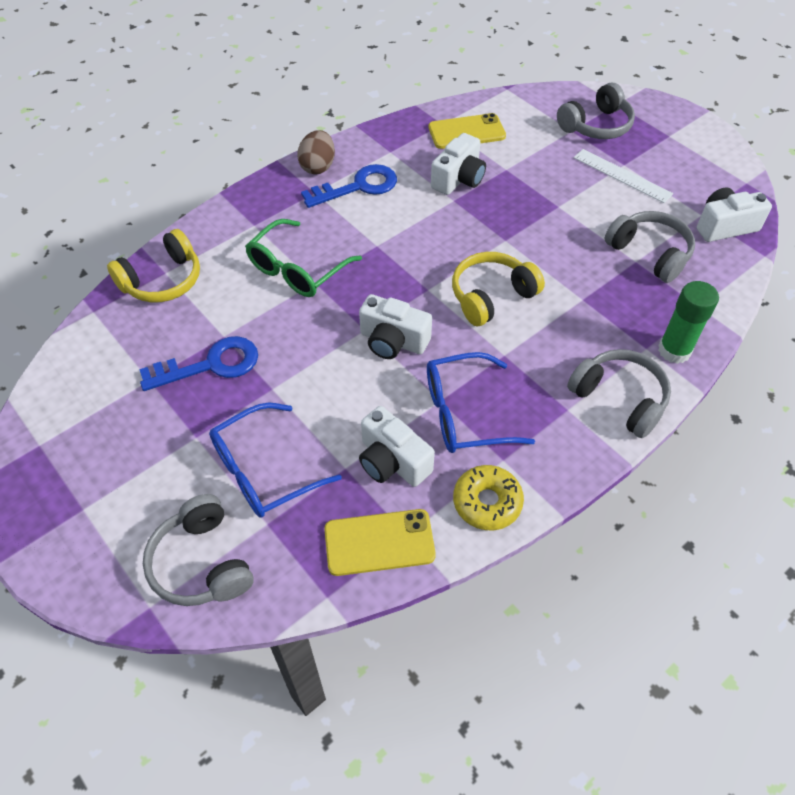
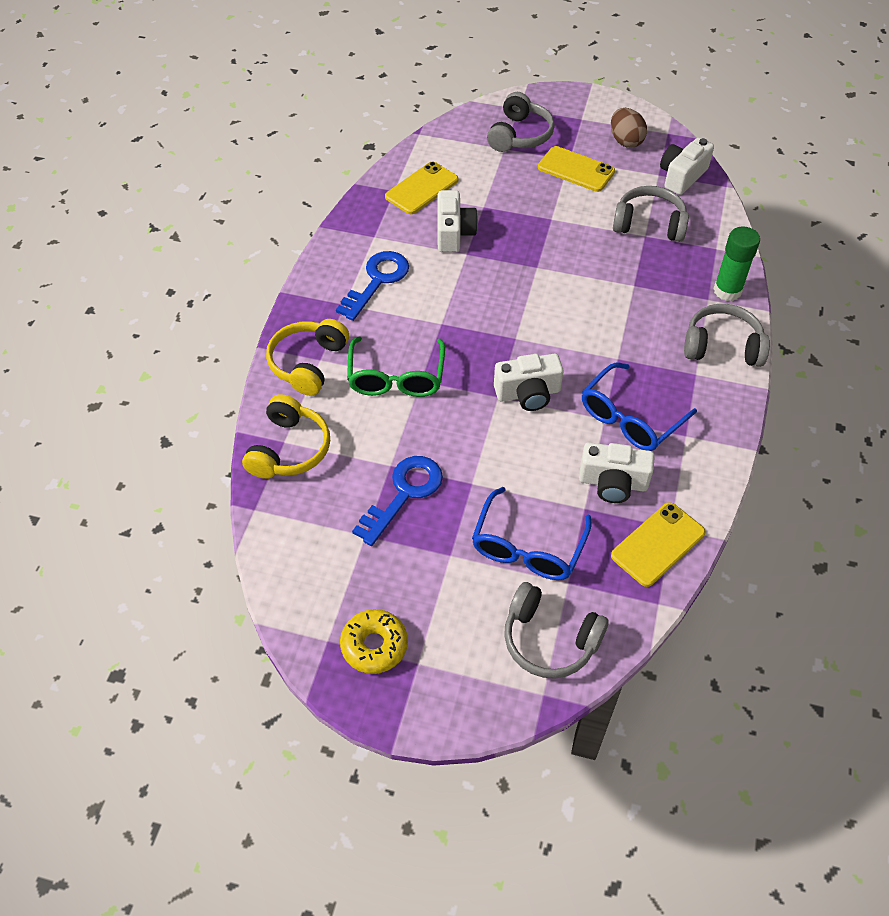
camera: 35 degrees left, 0 degrees up
(318, 167) = (324, 280): brown egg -> brown egg (625, 141)
(487, 502) = (702, 471): yellow donut -> yellow donut (374, 645)
(491, 296) = (568, 318): yellow headphones -> yellow headphones (308, 363)
(622, 175) = (576, 169): white ruler -> yellow phone

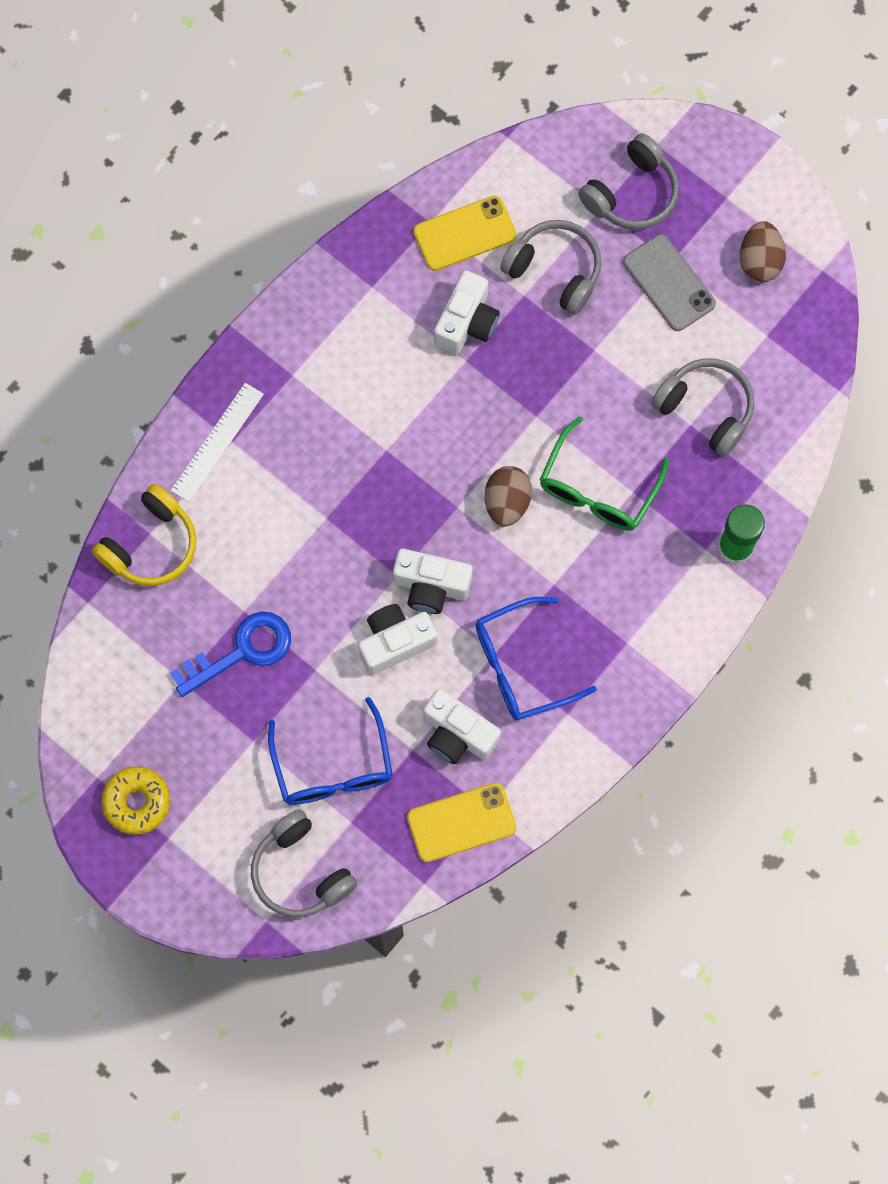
camera: 25 degrees right, 20 degrees up
(308, 363) = (217, 442): yellow headphones -> white ruler
(377, 281) = (344, 357): blue key -> none
(396, 377) = (302, 502): green glasses -> green glasses (598, 488)
(528, 546) = (333, 766): blue glasses -> blue glasses turned 60 degrees counterclockwise
(550, 322) = (507, 502): none -> brown egg
(576, 169) = (669, 283): yellow phone -> grey phone
(682, 176) = (793, 351): white camera -> white camera (395, 642)
(722, 346) = (679, 620): grey headphones -> grey headphones (555, 271)

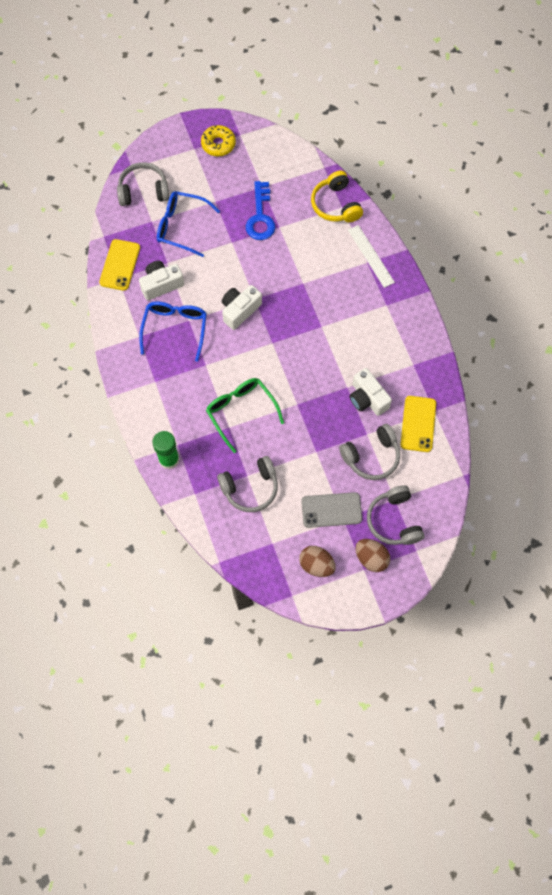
camera: 120 degrees right, 5 degrees down
(395, 642) = (222, 281): white camera -> none
(507, 502) = (260, 366): brown egg -> brown egg (371, 558)

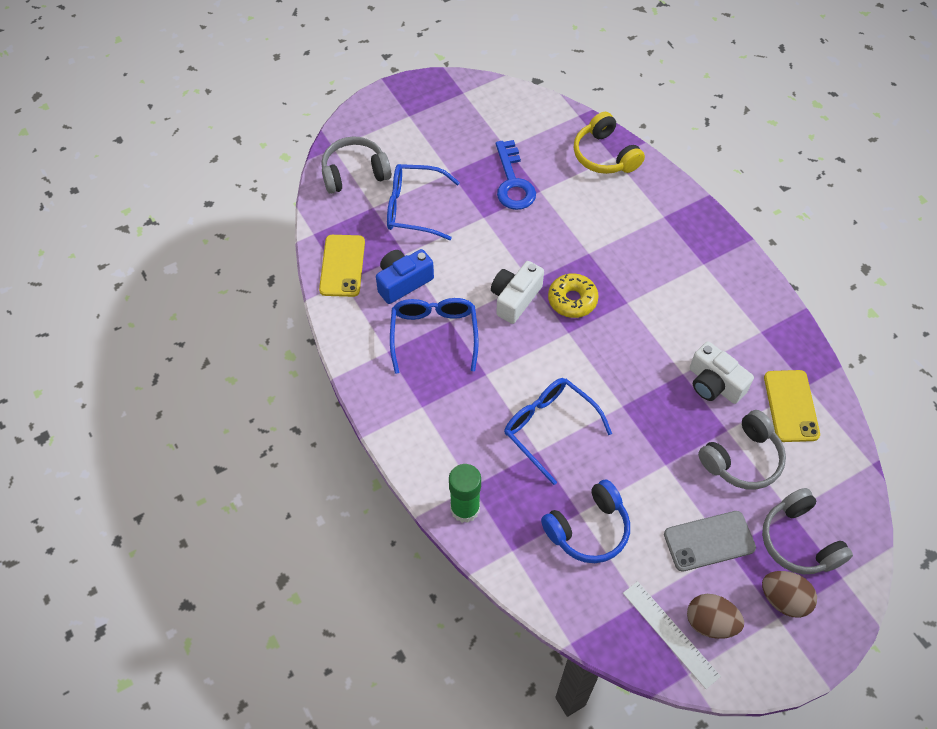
camera: 10 degrees left, 10 degrees down
(161, 285) = (403, 282): white camera -> blue camera
(218, 144) = (438, 107): yellow donut -> yellow donut (572, 300)
(241, 412) = (549, 428): green glasses -> blue glasses
(250, 488) = (588, 529): grey headphones -> blue headphones
(371, 256) = (666, 208): white ruler -> white ruler (670, 634)

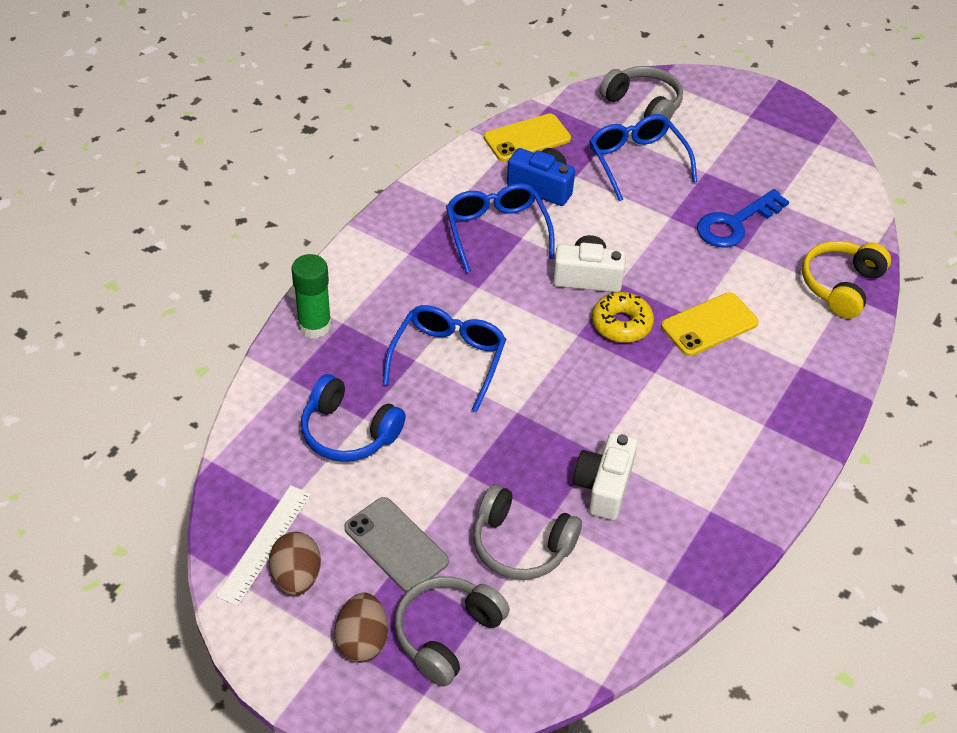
camera: 60 degrees right, 10 degrees down
(434, 335) = (496, 232): blue glasses -> blue glasses turned 75 degrees counterclockwise
(791, 406) = (626, 572): yellow phone -> yellow phone (709, 325)

